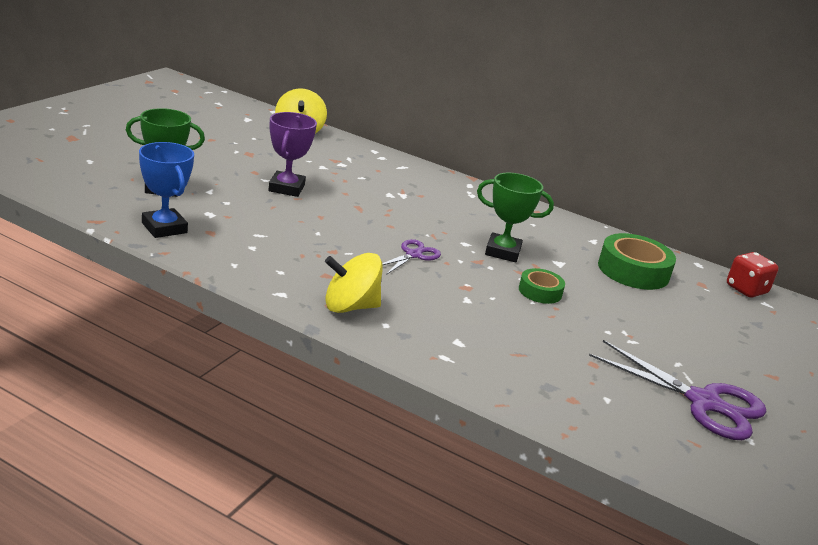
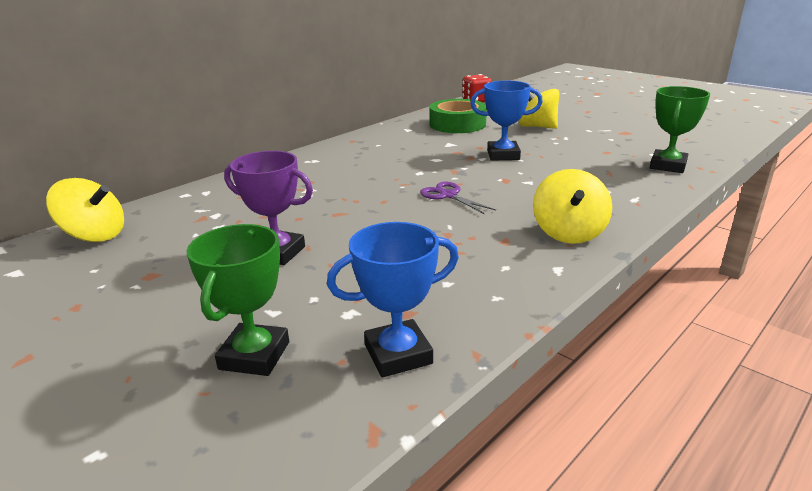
camera: 70 degrees left, 0 degrees up
(502, 252) = (434, 160): green trophy -> green trophy (667, 166)
(540, 291) = (503, 155): green tape -> blue trophy
(662, 324) = (537, 127): none -> yellow spinning top
(703, 402) = (634, 130): purple scissors -> none

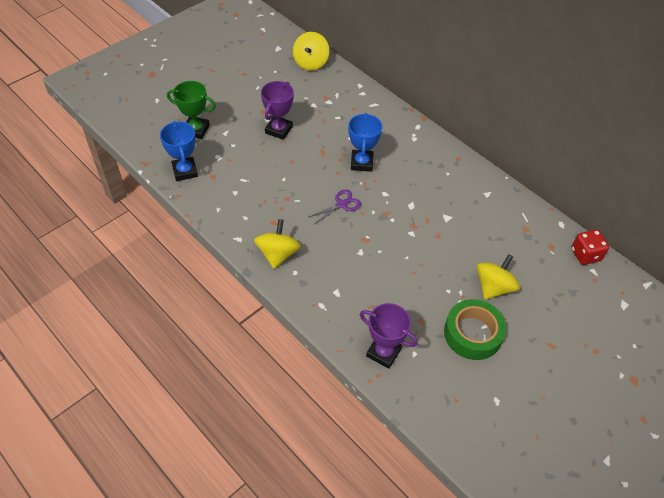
camera: 90 degrees right, 25 degrees up
(457, 124) = (502, 229): green tape -> green tape (472, 334)
(503, 155) = (417, 247): blue trophy -> blue trophy (361, 163)
(568, 233) = (278, 254): yellow spinning top -> yellow spinning top turned 90 degrees clockwise
(667, 166) = (383, 352): green trophy -> purple trophy

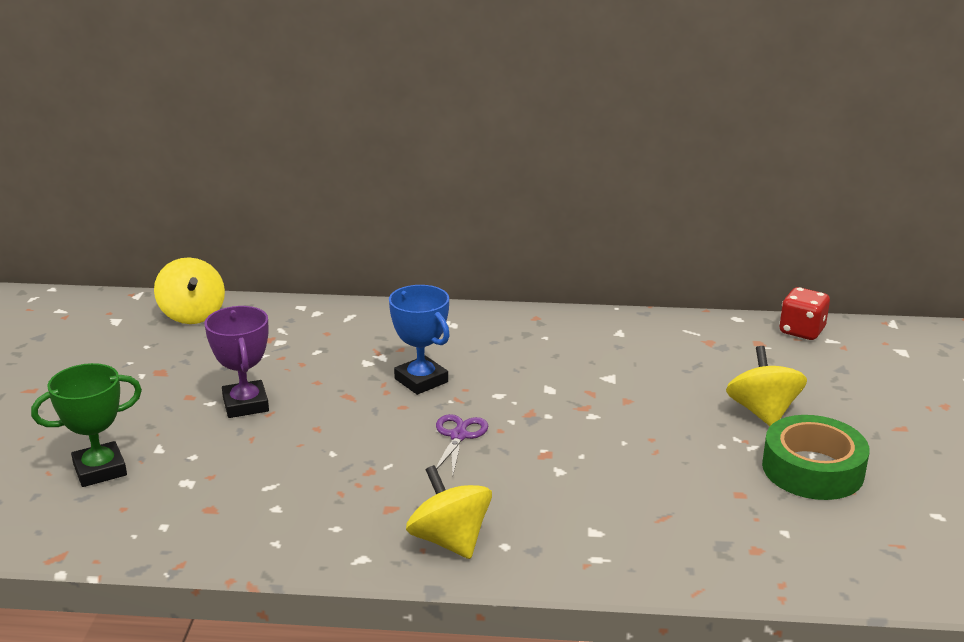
camera: 40 degrees left, 25 degrees down
(185, 171) = (150, 528): blue trophy -> none
(383, 352) = (750, 556): purple trophy -> none

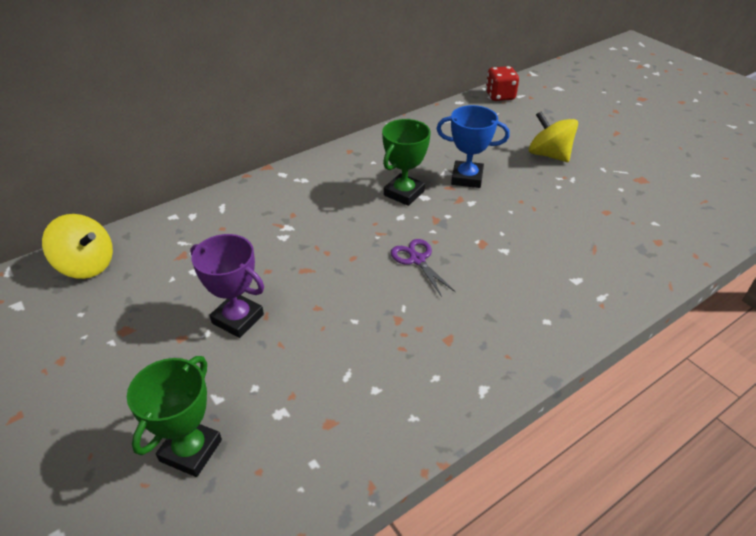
camera: 40 degrees left, 15 degrees up
(421, 380) = (339, 231): blue trophy -> blue trophy (467, 178)
(449, 540) = (514, 338): yellow spinning top -> none
(533, 377) = (404, 193): none -> green trophy
(812, 469) = (615, 177): green tape -> none

